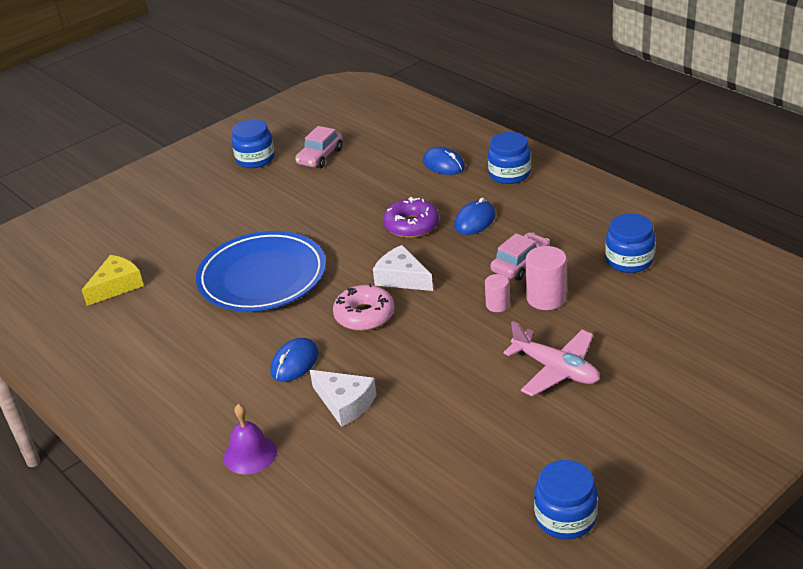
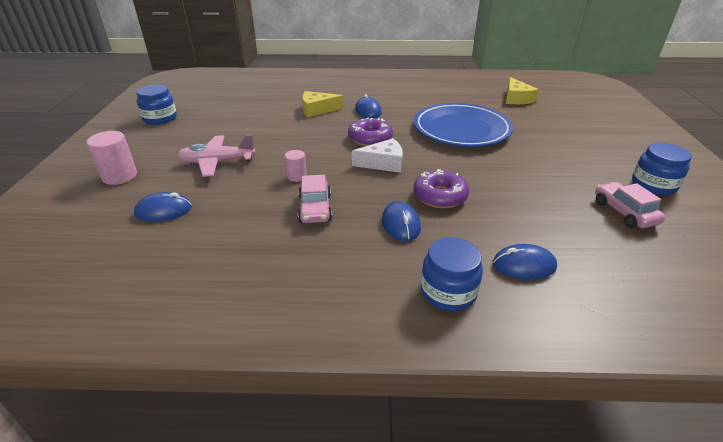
camera: 130 degrees right, 0 degrees up
(250, 454) = (330, 86): purple bell -> none
(345, 403) = (317, 110): white cheese -> yellow cheese
(364, 315) = (370, 139): pink donut -> purple donut
(546, 298) = (267, 195): pink cylinder -> pink cylinder (119, 176)
(629, 260) = (223, 256): blue jar -> none
(652, 328) = (163, 211): none -> blue mouse

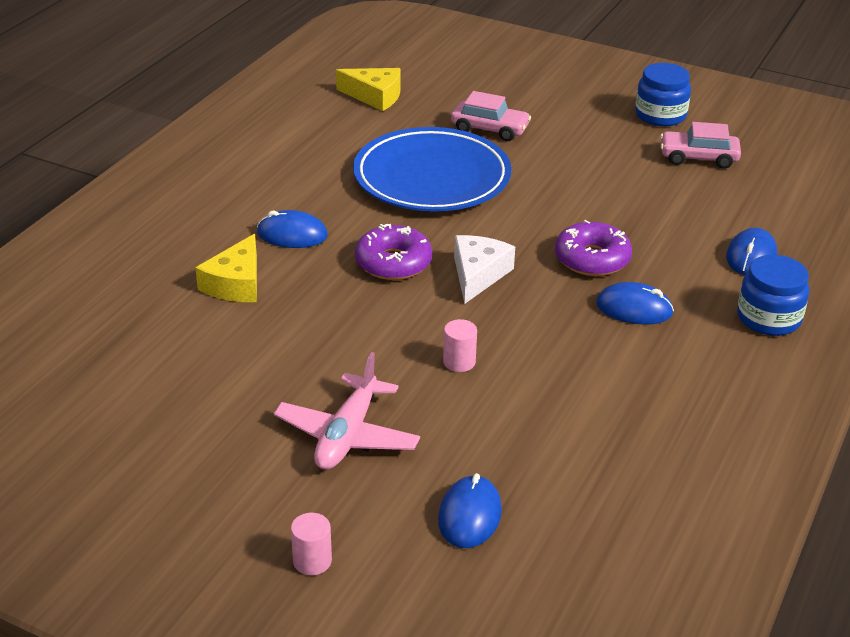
camera: 65 degrees left, 0 degrees up
(119, 176) = (312, 561): pink cylinder -> pink cylinder, size x0.60
(160, 118) = (84, 486): blue jar -> none
(315, 208) = (557, 366): pink car -> pink car (490, 129)

